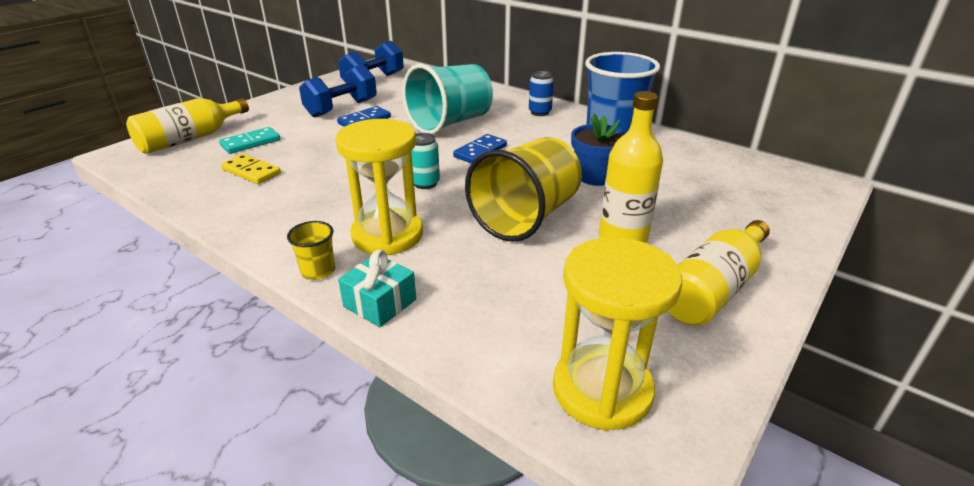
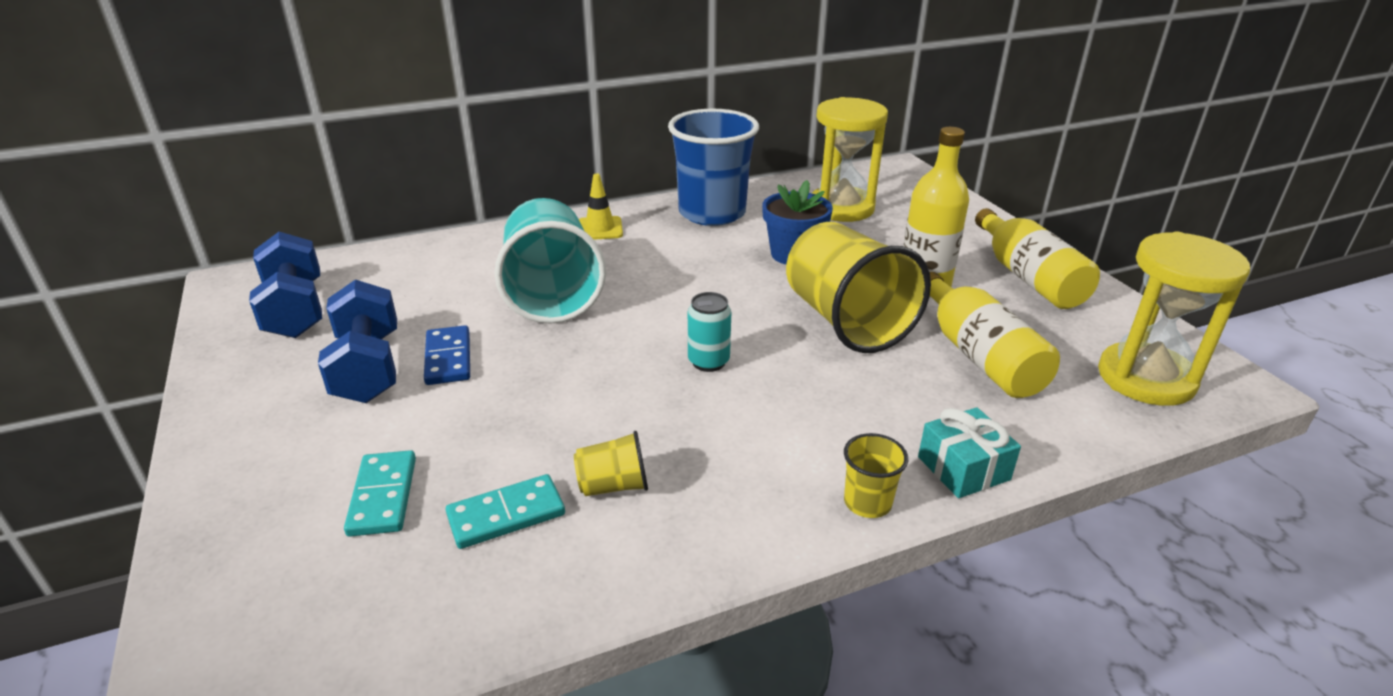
camera: 60 degrees left, 0 degrees up
(190, 139) = (257, 577): yellow bottle -> yellow bottle (979, 355)
(251, 171) = (506, 515): yellow domino -> turquoise domino
(288, 190) = (613, 485): none -> yellow cup
(387, 235) = (817, 425): yellow hourglass -> yellow hourglass (841, 208)
(480, 151) = (661, 299): blue domino -> none
(540, 112) = (600, 229): blue can -> yellow traffic cone

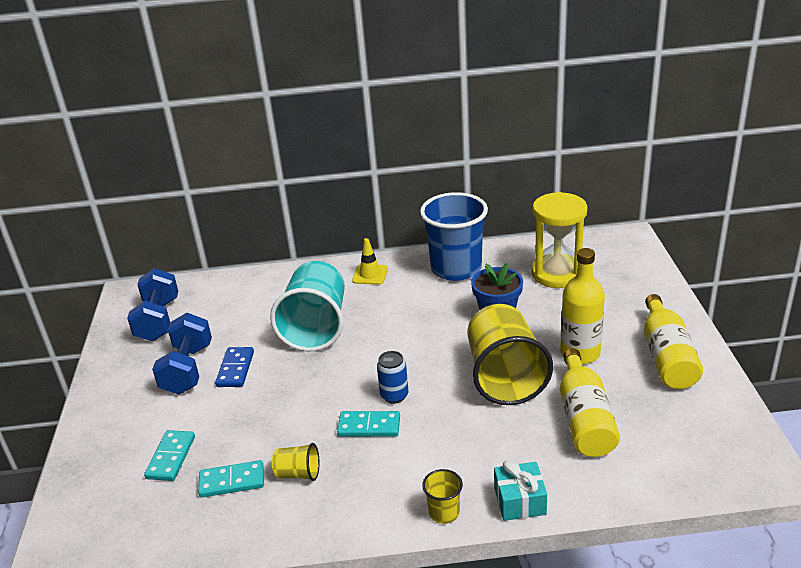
camera: 20 degrees right, 0 degrees up
(692, 405) = (369, 426): none -> turquoise domino
(708, 362) = (394, 395): turquoise can -> blue can
(1146, 378) = (698, 456): yellow hourglass -> none

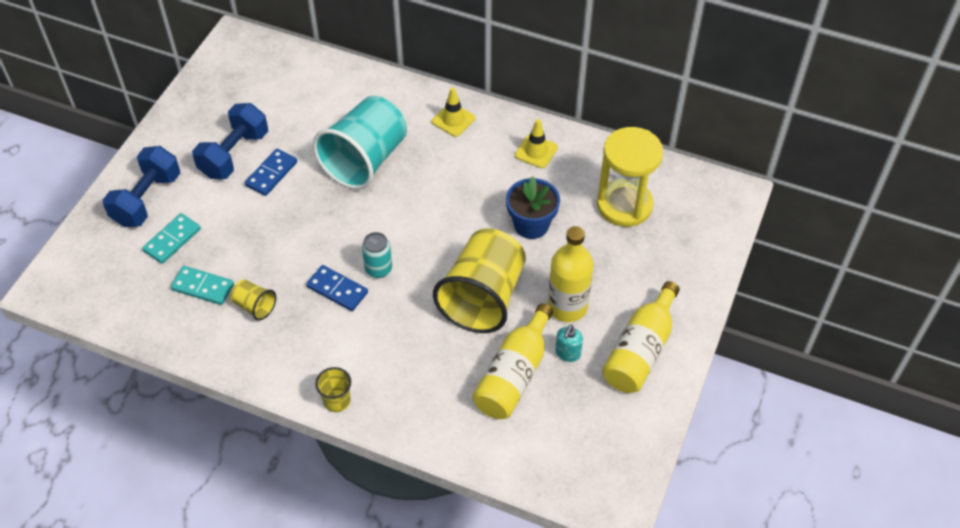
camera: 25 degrees right, 20 degrees up
(158, 320) = (242, 85): blue dumbbell -> blue dumbbell (147, 199)
(369, 426) = (337, 290): turquoise domino -> blue domino
(394, 395) = (378, 269): blue can -> turquoise can
(456, 269) = (536, 151): blue cup -> yellow traffic cone
(520, 501) = (400, 422): turquoise gift -> none
(612, 384) = (567, 353): none -> turquoise soap dispenser

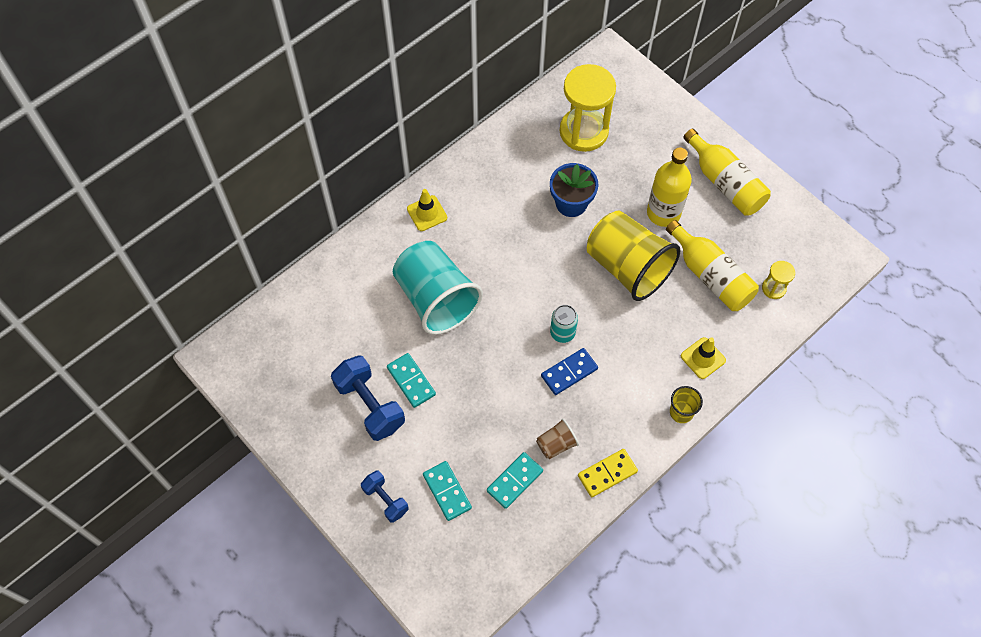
camera: 65 degrees left, 10 degrees up
(147, 199) = (385, 500): blue dumbbell -> blue dumbbell, size x0.60
(240, 359) = (607, 474): none -> yellow domino
(254, 306) = (556, 444): yellow cup -> brown cup
(271, 174) = (411, 381): blue domino -> turquoise domino
(531, 440) = (773, 288): none -> yellow hourglass
(536, 151) = (496, 167): yellow traffic cone -> yellow traffic cone (703, 358)
(567, 353) = (707, 231): turquoise soap dispenser -> none

